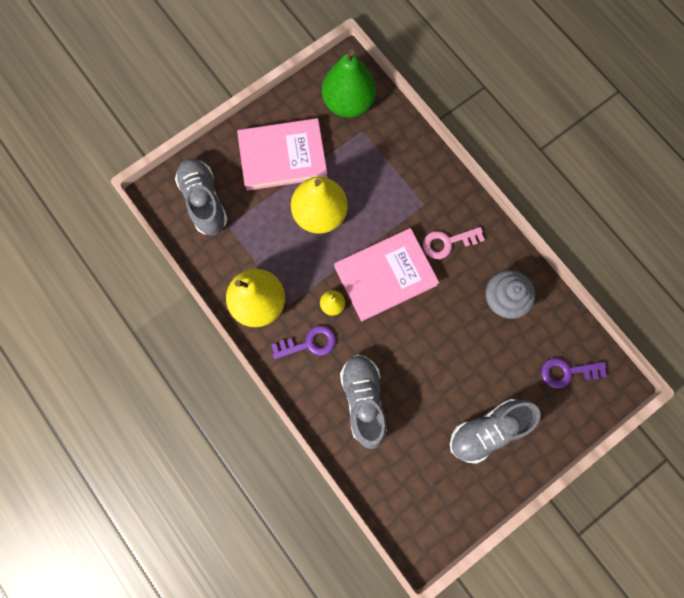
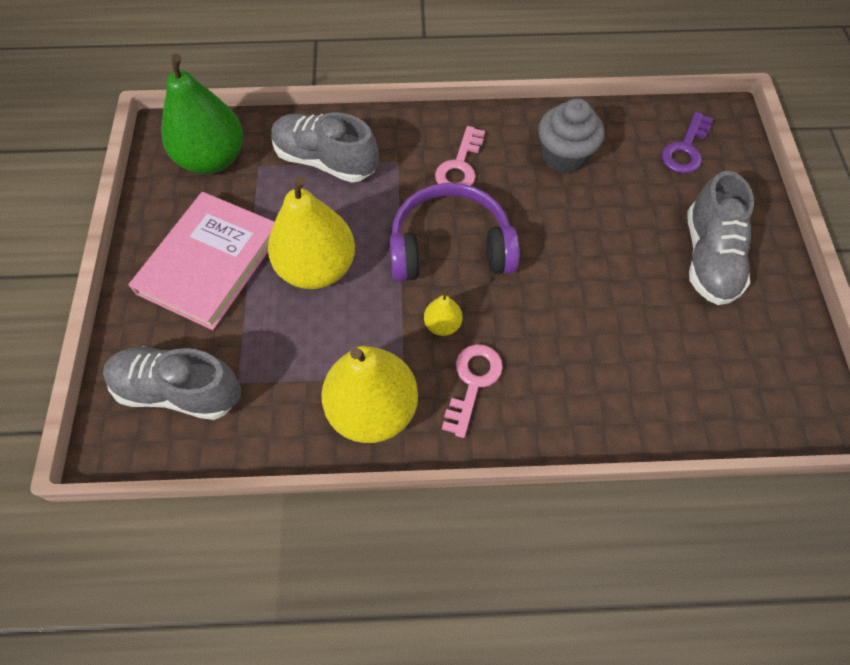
camera: 55 degrees left, 15 degrees down
(309, 343) = (472, 382): purple key -> pink key
(363, 400) = (590, 365): grey shoe -> grey shoe (325, 161)
(385, 275) = (450, 247): pink book -> purple headphones

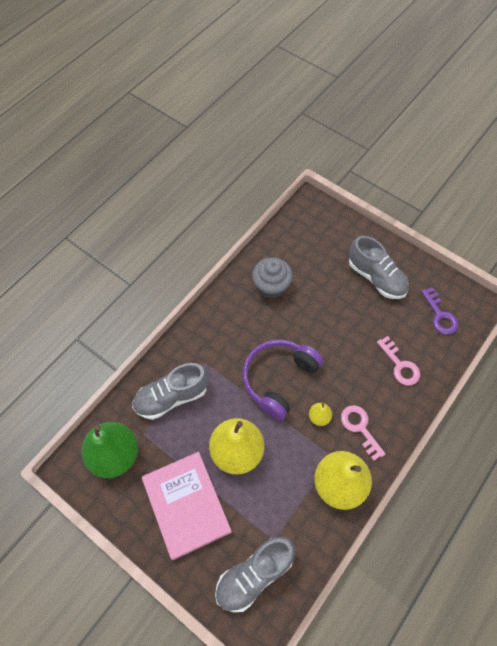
camera: 50 degrees left, 0 degrees up
(460, 166) = (234, 336): pink key -> pink key (400, 365)
(685, 149) = (313, 234): purple key -> purple key (440, 315)

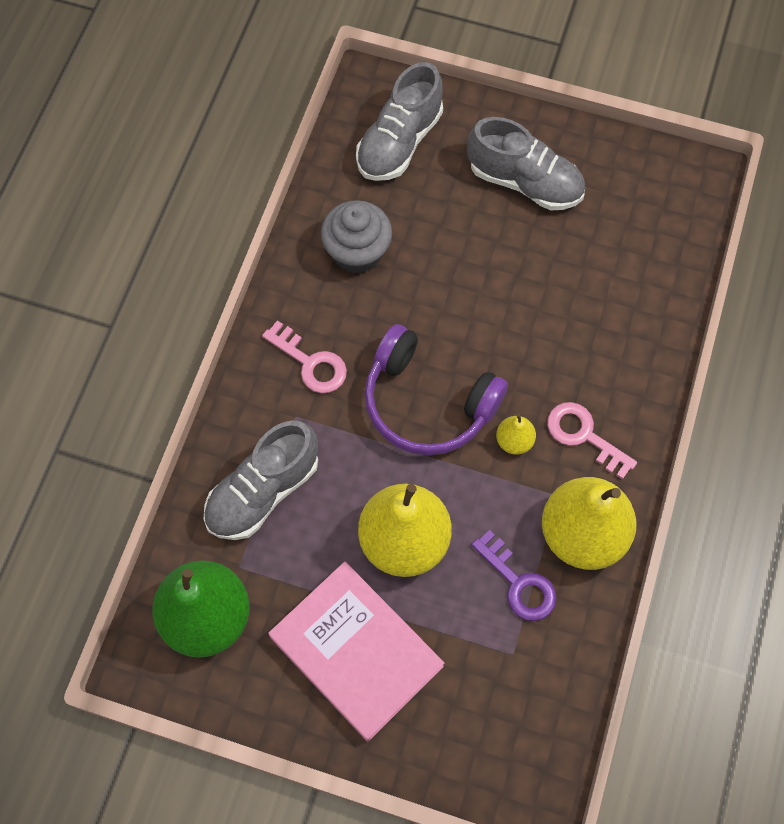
camera: 20 degrees left, 5 degrees up
(254, 575) = (503, 715): grey shoe -> grey shoe (399, 142)
(279, 379) = (428, 402): purple headphones -> purple headphones turned 75 degrees counterclockwise
(400, 365) = (612, 315): pink key -> pink key (310, 363)
(440, 315) = (647, 212): purple key -> purple key (518, 583)

